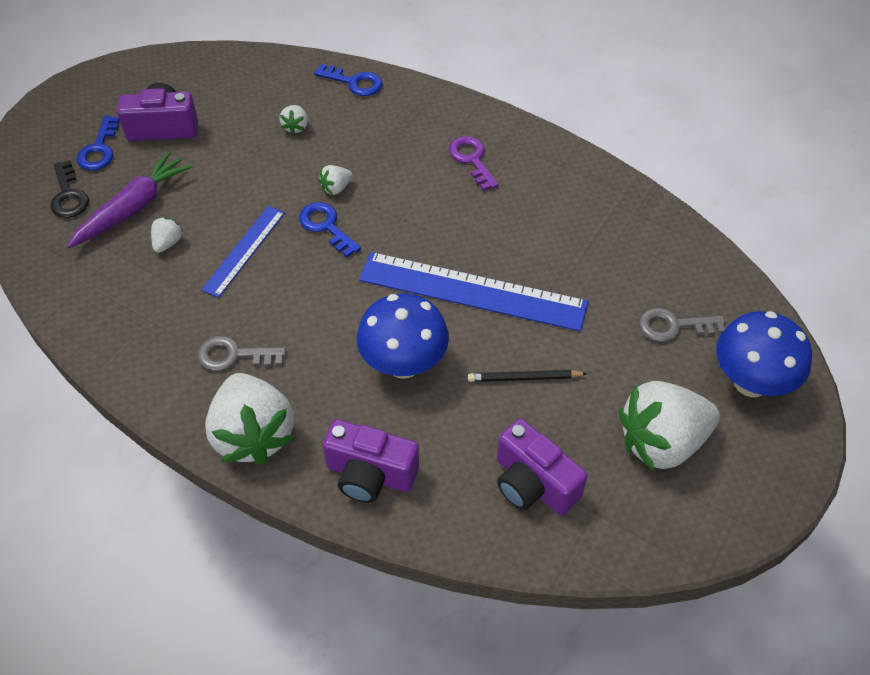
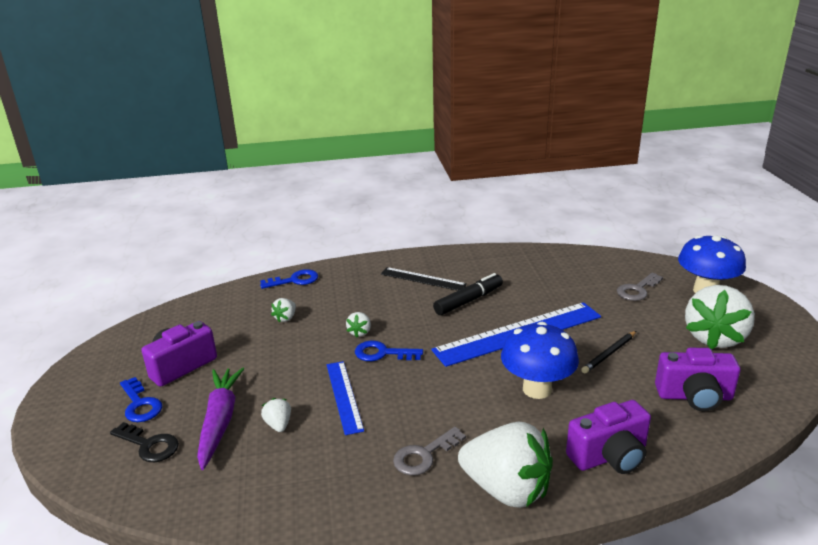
camera: 40 degrees left, 25 degrees down
(295, 127) = (285, 318): white strawberry -> white strawberry turned 60 degrees clockwise
(472, 159) = (423, 279): purple key -> black ruler
(479, 218) = (468, 301): none -> black marker

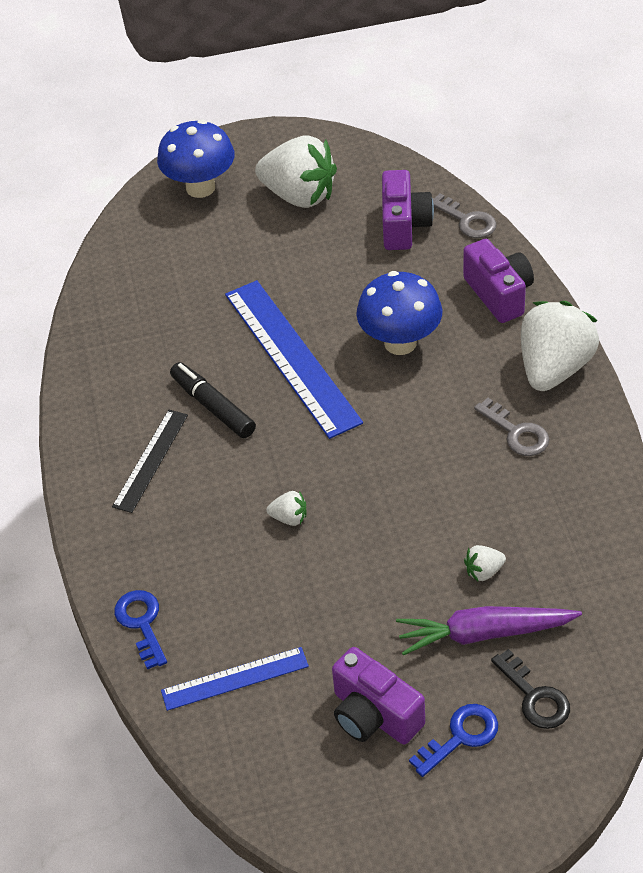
camera: 90 degrees left, 20 degrees up
(149, 445) = (535, 697): black key -> black key turned 120 degrees clockwise
(285, 318) = (252, 612): white strawberry -> none
(344, 396) = (426, 515): blue ruler -> blue ruler (235, 678)
(382, 353) = (337, 488): blue key -> none
(609, 353) = (332, 280): black pencil -> none
(637, 290) = (195, 244): grey key -> grey key (467, 221)

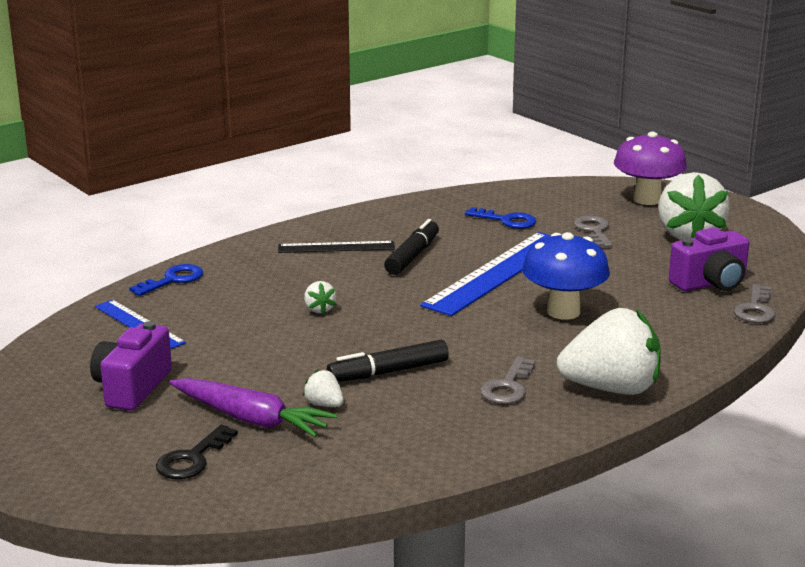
camera: 60 degrees right, 25 degrees down
(200, 187) = (647, 199): blue mushroom -> purple mushroom
(245, 253) = (594, 230): none -> grey key
(447, 506) = (388, 372): none -> black marker
(461, 736) = (128, 432): blue key -> blue key (507, 221)
(484, 634) = (251, 419): purple carrot -> purple carrot turned 150 degrees clockwise
(499, 294) = (678, 343): purple camera -> none

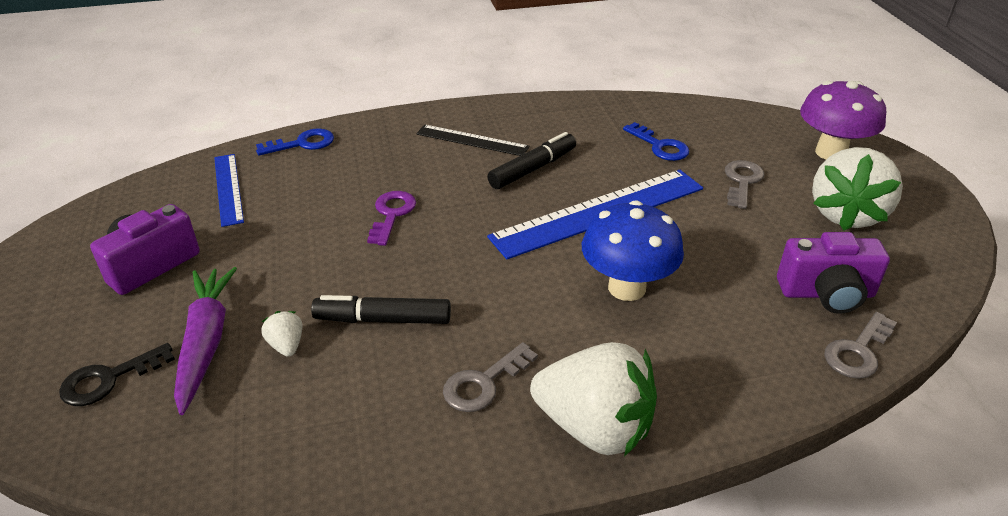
camera: 25 degrees right, 15 degrees up
(251, 419) = (206, 342): purple carrot -> purple carrot turned 150 degrees counterclockwise
(319, 309) = (392, 214): white strawberry -> purple key

